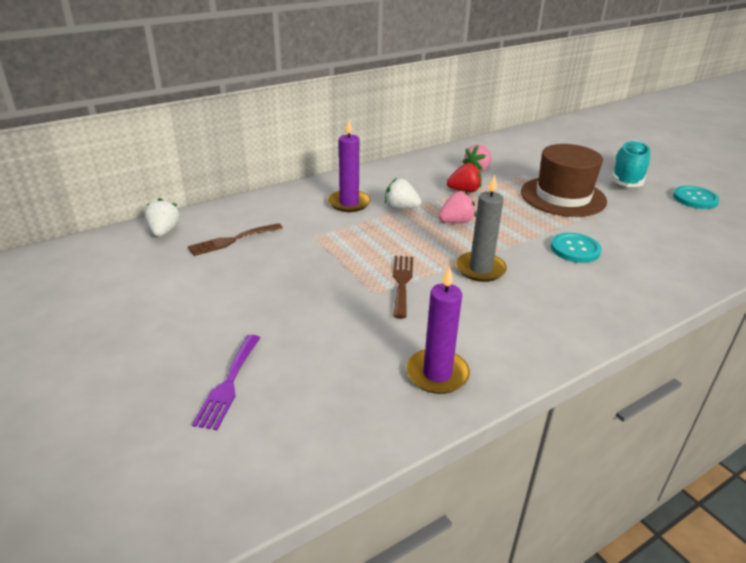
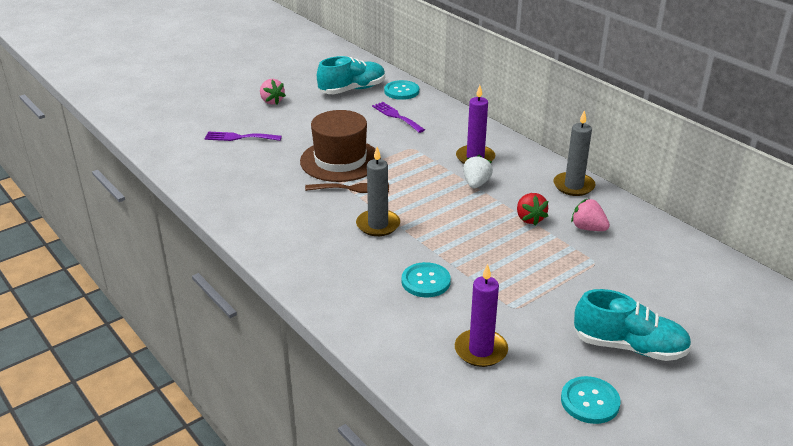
camera: 85 degrees right, 0 degrees up
(131, 268) = (352, 90): none -> turquoise shoe
(164, 232) = (401, 91): white strawberry -> turquoise button
(232, 240) = (396, 116): brown fork -> purple fork
(410, 166) = (573, 186): none -> grey candle
(437, 374) = (245, 205): purple candle -> purple candle (481, 350)
(456, 222) = (459, 213): pink strawberry -> pink strawberry (271, 101)
(563, 196) = (545, 285): brown hat -> brown hat (340, 160)

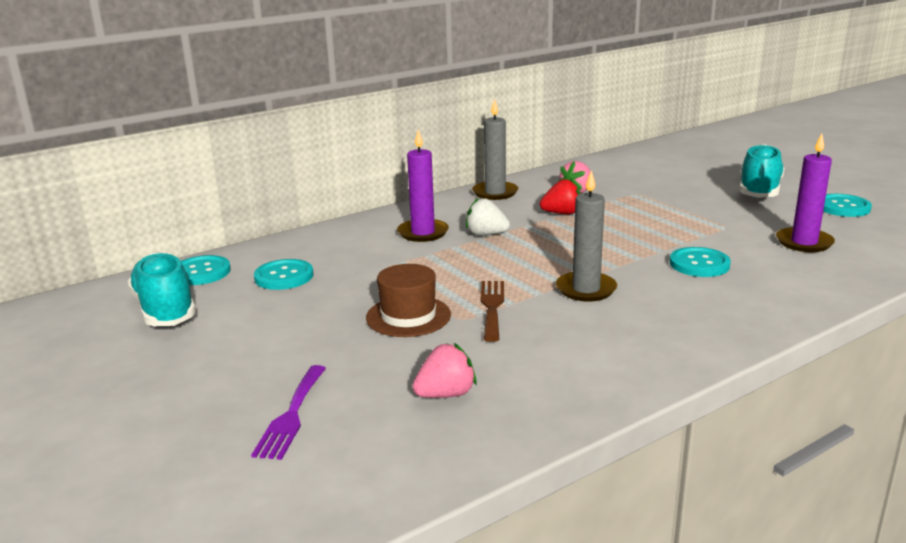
camera: 85 degrees left, 10 degrees down
(271, 101) = (154, 387): pink strawberry -> pink strawberry (446, 394)
(340, 160) = (408, 316): brown hat -> brown hat, size x0.65
(396, 116) = (284, 276): purple fork -> turquoise button

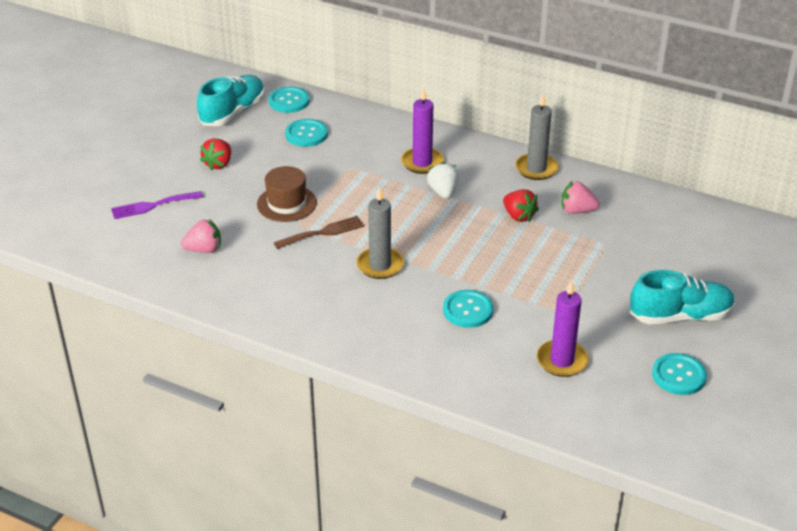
camera: 60 degrees right, 15 degrees up
(263, 343) = (218, 164): none -> red strawberry
(446, 394) = (204, 249): pink strawberry -> pink strawberry turned 45 degrees counterclockwise

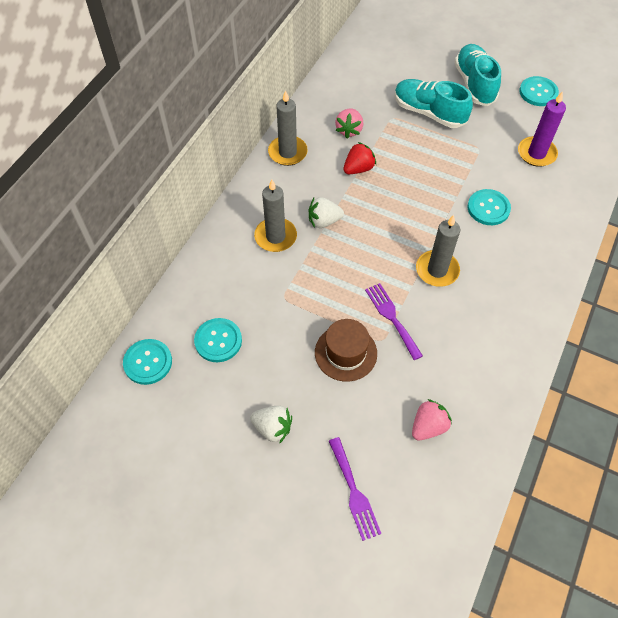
camera: 90 degrees left, 20 degrees up
(204, 249) = (428, 426): pink strawberry -> pink strawberry turned 60 degrees clockwise
(218, 164) = (272, 428): red strawberry -> white strawberry
(233, 112) = (165, 422): turquoise shoe -> turquoise shoe (429, 113)
(323, 232) = (392, 318): brown fork -> purple fork
(422, 162) = (275, 237): purple candle -> grey candle

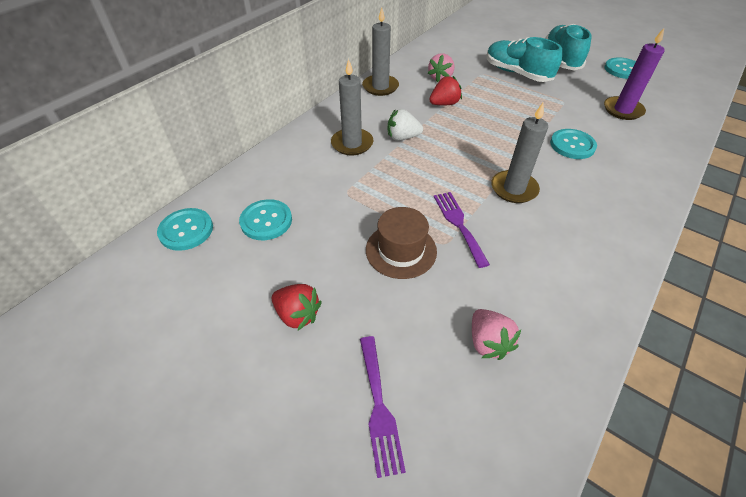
camera: 10 degrees right, 10 degrees down
(272, 428) = (297, 314): white strawberry -> red strawberry
(428, 426) = (488, 342): pink strawberry -> pink strawberry turned 105 degrees clockwise

